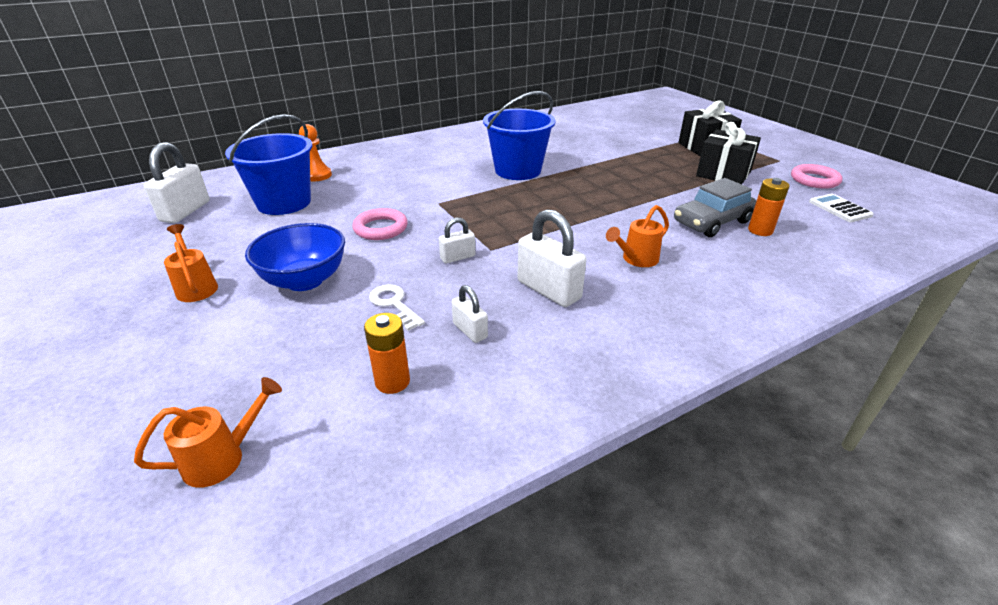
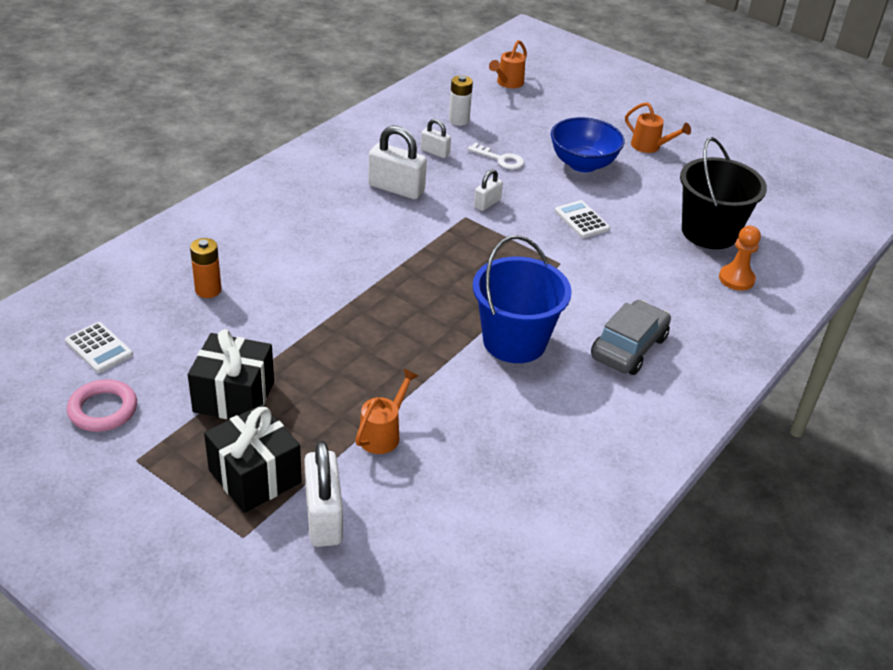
camera: 155 degrees right, 5 degrees up
(185, 211) = (778, 205): white padlock -> white padlock (324, 517)
(284, 203) = (709, 232): blue bucket -> black bucket
(380, 228) = (581, 220): pink ring -> white calculator
(392, 381) = (459, 120): orange battery -> white battery
(636, 259) = (332, 230): orange watering can -> orange watering can (383, 434)
(712, 222) = (259, 293): grey car -> grey car (628, 347)

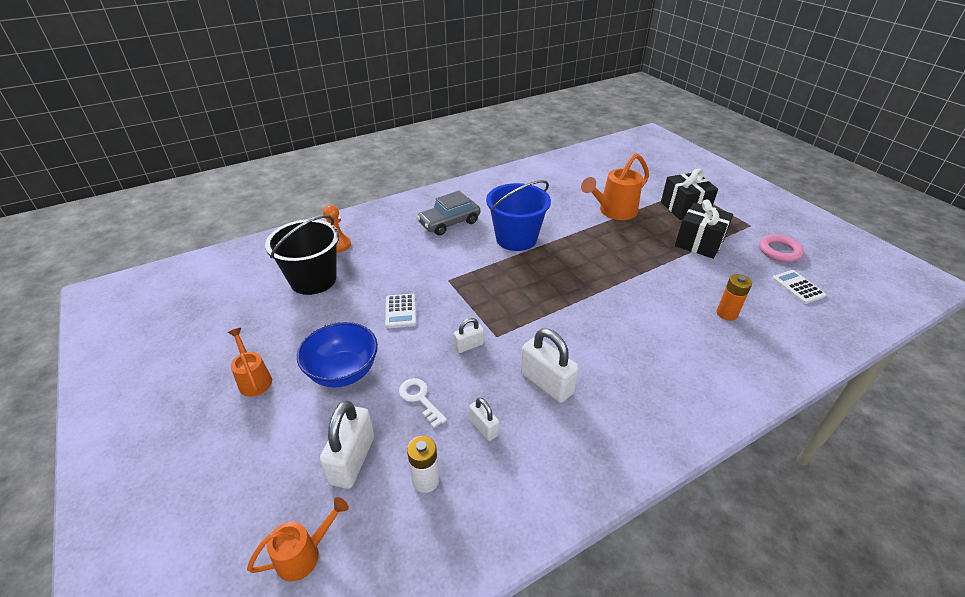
camera: 155 degrees left, 0 degrees up
(324, 517) = (650, 189): white padlock -> white padlock (352, 460)
(383, 434) = (614, 212): orange watering can -> orange watering can, size x1.69

